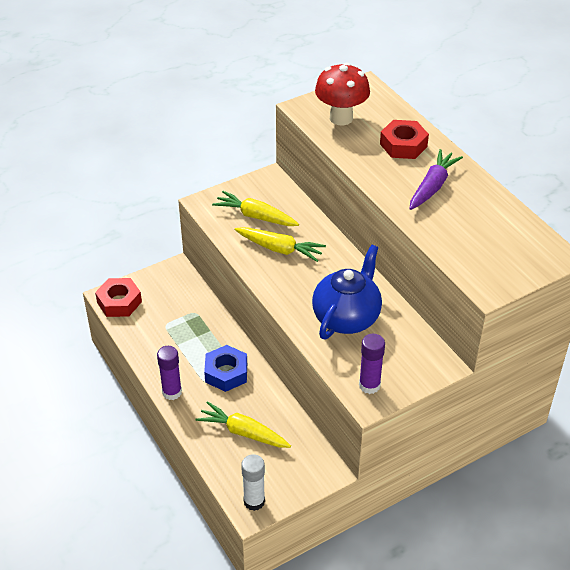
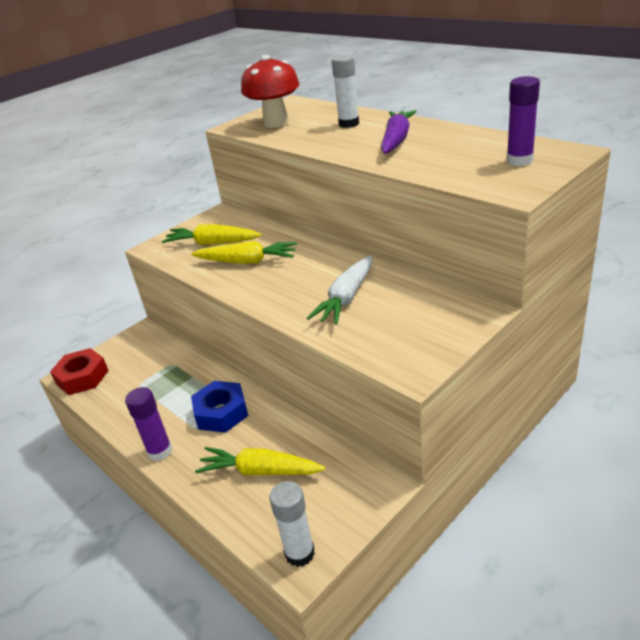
camera: 10 degrees left, 10 degrees down
(346, 317) = (346, 298): blue teapot -> white carrot
(369, 385) = (405, 354): purple glue stick -> purple glue stick (519, 161)
(403, 145) = (349, 124): red nut -> white glue stick

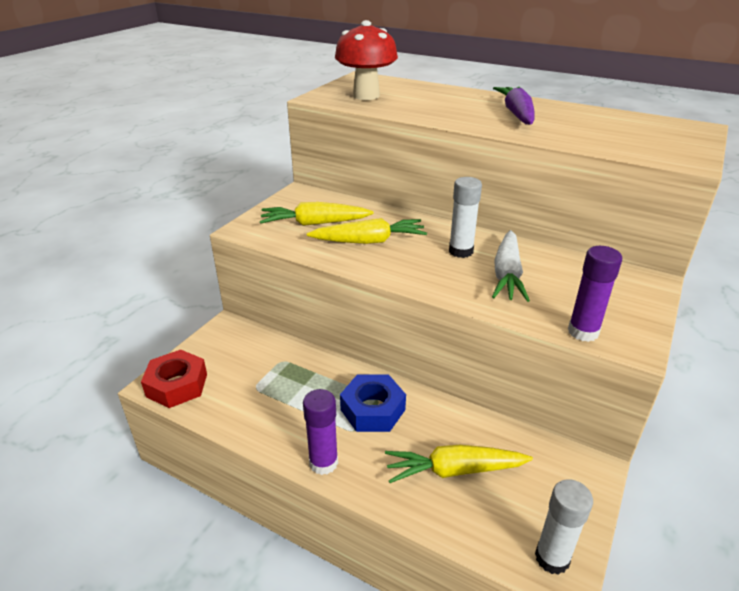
camera: 20 degrees left, 0 degrees up
(349, 124) = (449, 98): white glue stick -> white glue stick (461, 251)
(519, 161) = (660, 134): purple glue stick -> purple glue stick (583, 332)

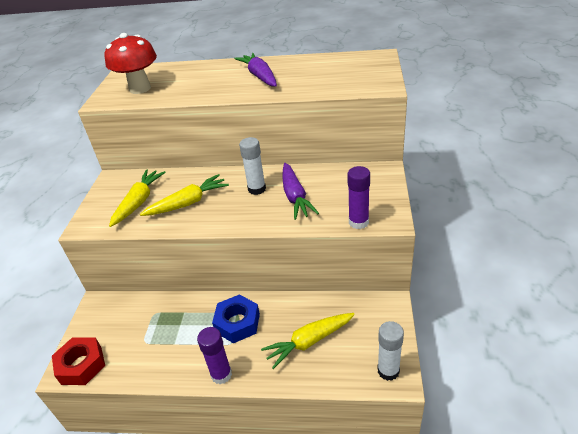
camera: 20 degrees left, 5 degrees up
(314, 223) = (139, 202): yellow carrot -> yellow carrot turned 135 degrees clockwise
(507, 274) = (295, 197): white carrot -> purple carrot

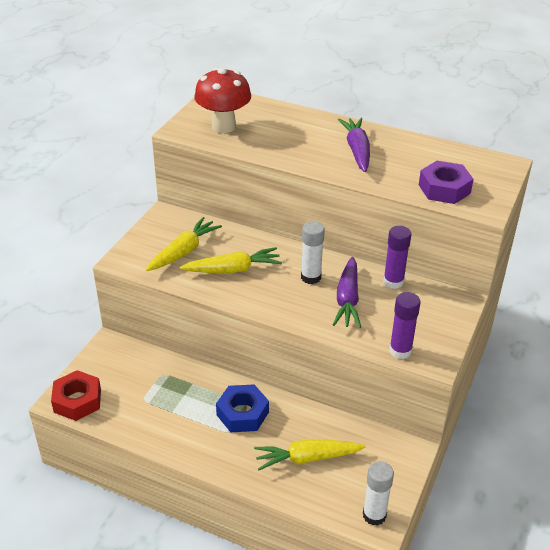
camera: 15 degrees right, 0 degrees up
(221, 374) = (207, 458): purple glue stick -> purple glue stick (393, 282)
(344, 83) = (444, 189): none -> purple nut

